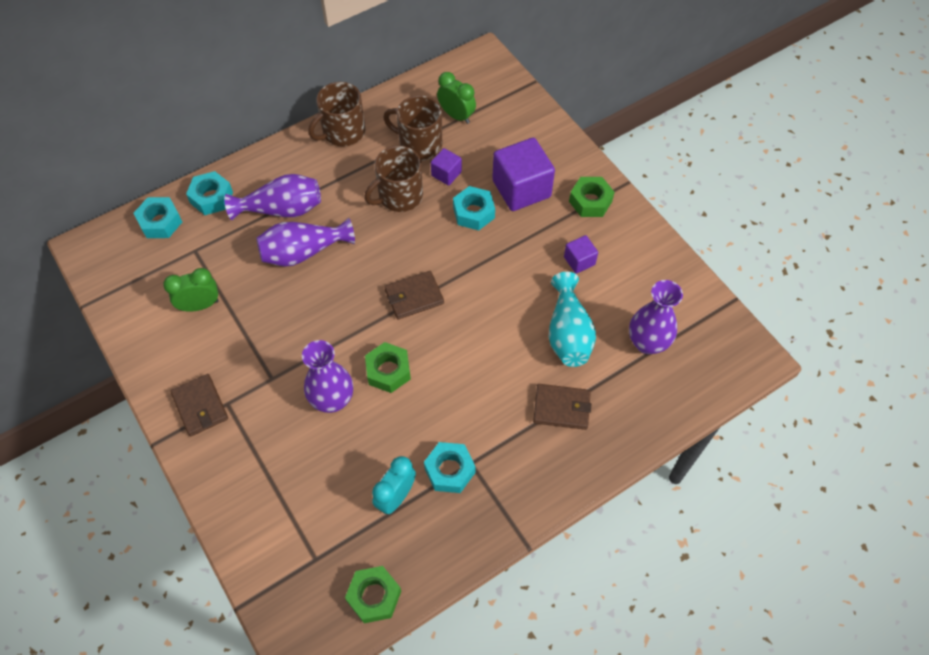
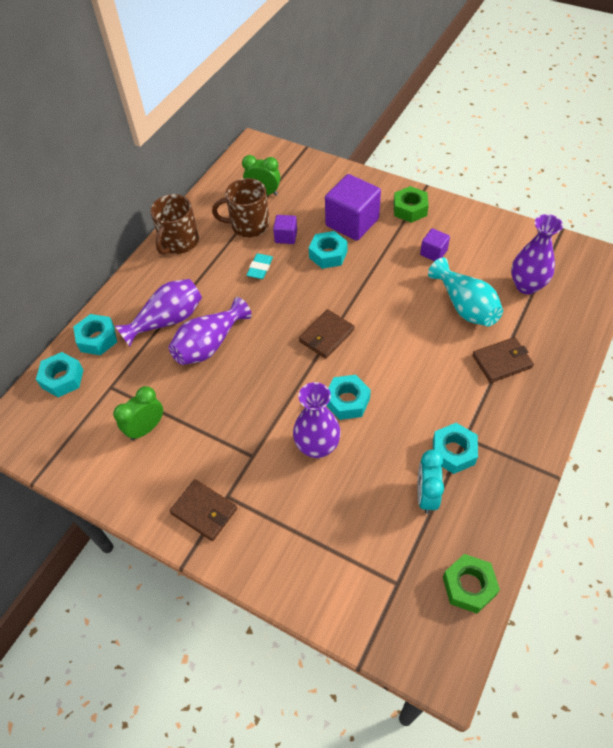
camera: 25 degrees left, 5 degrees down
(388, 371) = (347, 401): green nut -> turquoise nut
(399, 196) = (260, 268): brown mug -> turquoise eraser

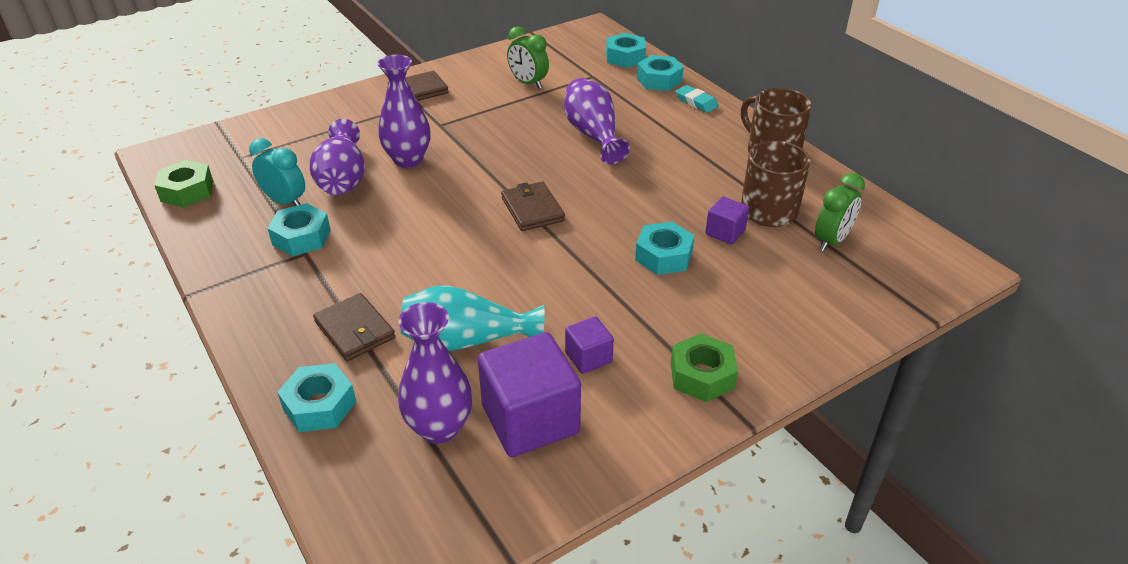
camera: 115 degrees right, 15 degrees down
(146, 428) = (528, 83): green clock -> green clock turned 150 degrees clockwise
(167, 320) = (649, 119): purple vase -> purple vase (342, 179)
(260, 268) = (681, 196): turquoise eraser -> turquoise eraser (696, 102)
(347, 401) = (435, 193): turquoise nut -> turquoise nut (320, 405)
(352, 222) = (713, 301): purple cube -> purple cube (530, 419)
(502, 361) = (355, 330): brown wallet -> brown wallet turned 45 degrees counterclockwise

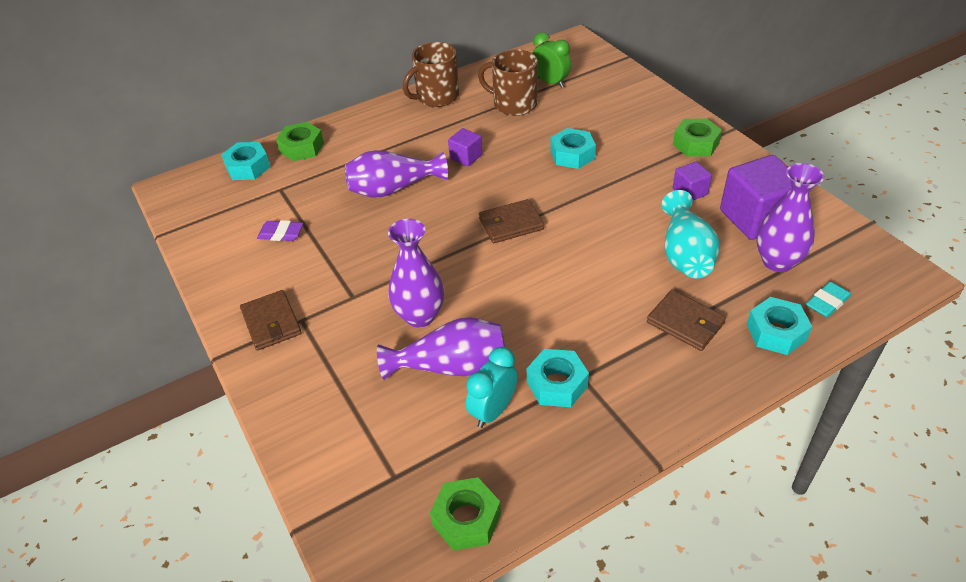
camera: 85 degrees left, 5 degrees up
(355, 330) = (685, 322): brown wallet -> brown wallet turned 75 degrees clockwise
(528, 83) = (281, 234): green clock -> purple eraser
(659, 80) = (302, 148): turquoise nut -> green nut
(696, 102) = (348, 129): turquoise eraser -> turquoise eraser (827, 302)
(725, 232) = (542, 125): purple cube -> purple cube (466, 157)

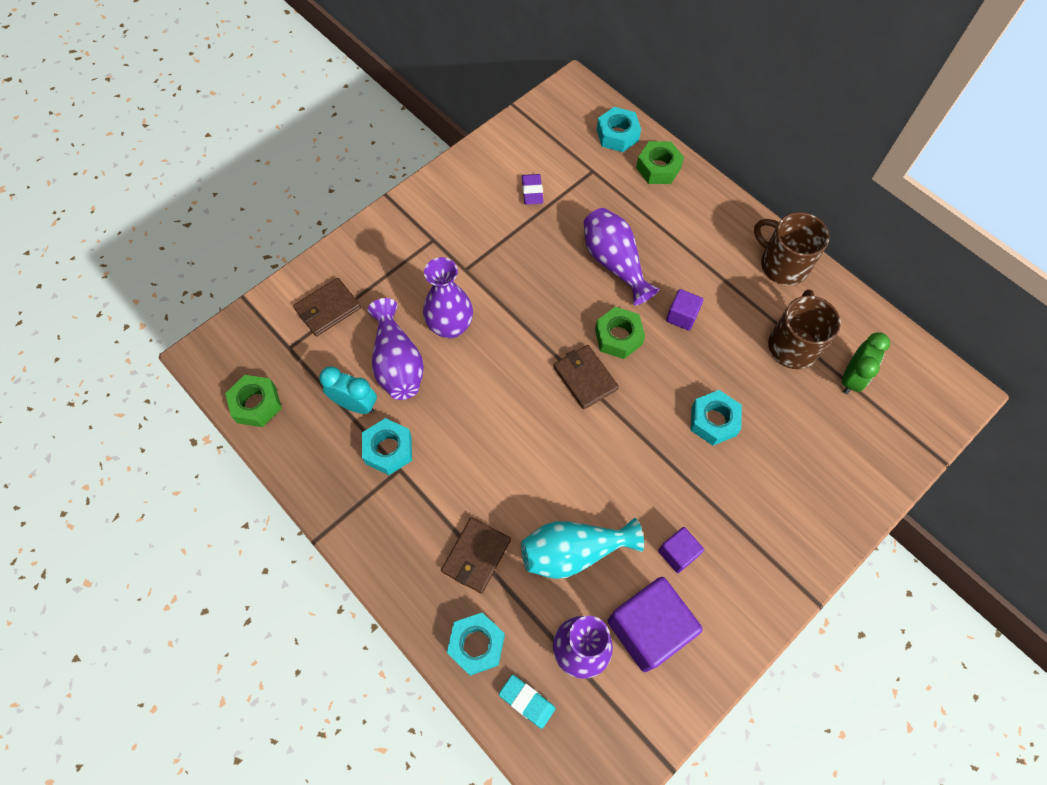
camera: 75 degrees right, 20 degrees up
(271, 322) = (427, 219): brown wallet -> brown wallet (328, 309)
(695, 144) = (772, 557): green nut -> green nut (618, 337)

